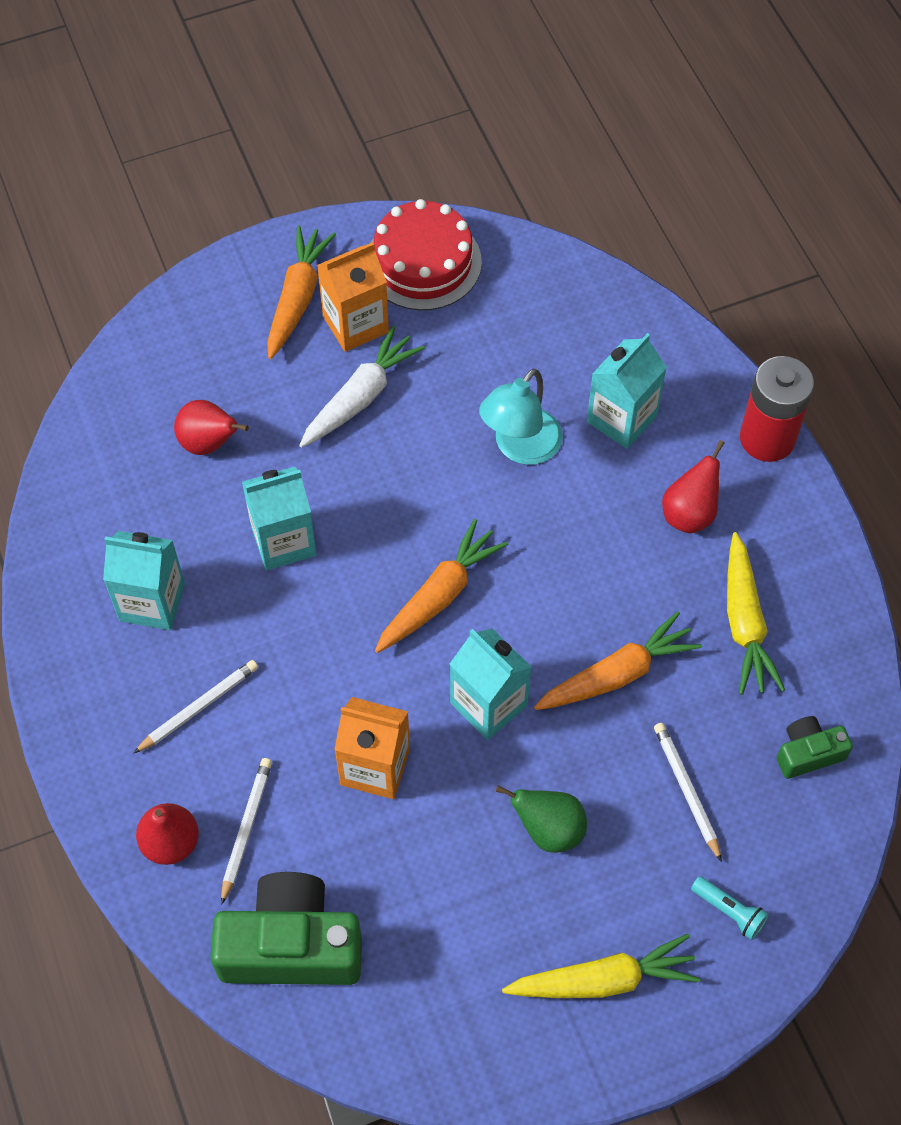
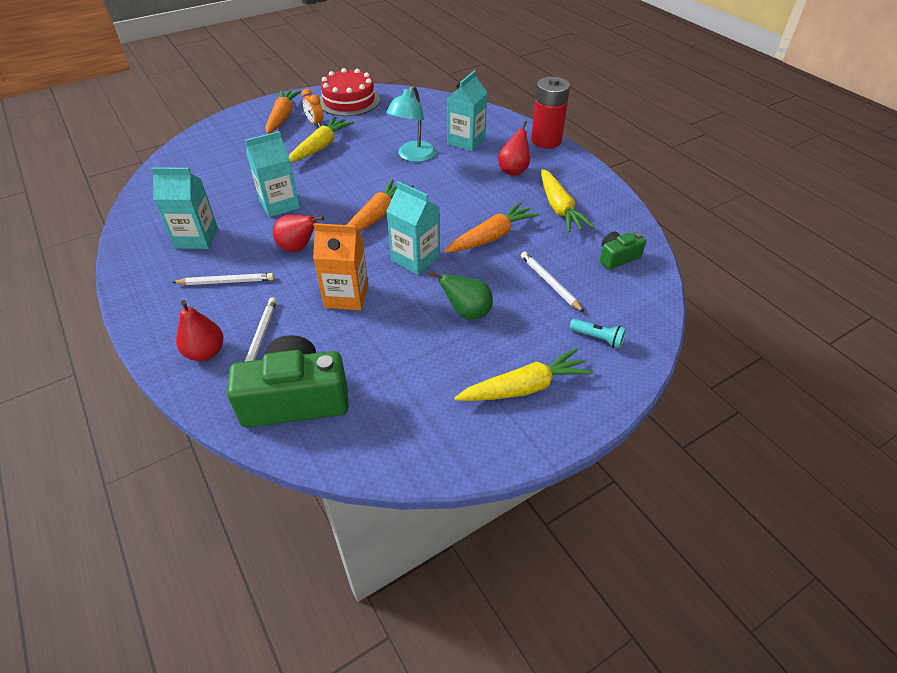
camera: 10 degrees left, 15 degrees down
(199, 707) = (226, 281): white pencil -> white pencil turned 45 degrees clockwise
(209, 443) = (233, 171): red pear -> red pear (298, 248)
(355, 324) = (315, 123): orange carton -> orange clock
(361, 396) = (320, 147): white carrot -> yellow carrot

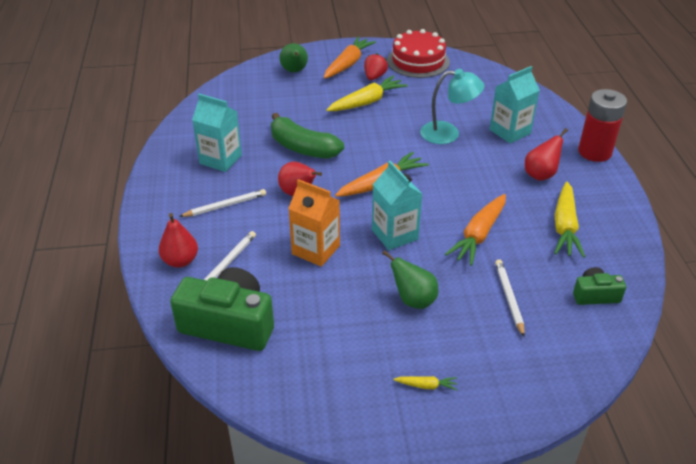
camera: 25 degrees right, 5 degrees down
(226, 281) = (225, 205): white pencil -> white pencil turned 45 degrees counterclockwise
(231, 136) = (294, 71): none -> green pear
(279, 204) = (303, 148): turquoise carton -> green banana
(315, 123) = (374, 77): orange clock -> red strawberry
(413, 156) = (448, 133): turquoise lamp -> turquoise lamp turned 135 degrees counterclockwise
(491, 237) = (478, 235): orange carrot -> orange carrot turned 135 degrees clockwise
(525, 387) = (426, 385): yellow carrot -> yellow carrot, size x0.46
(598, 338) = (524, 366): turquoise flashlight -> none

